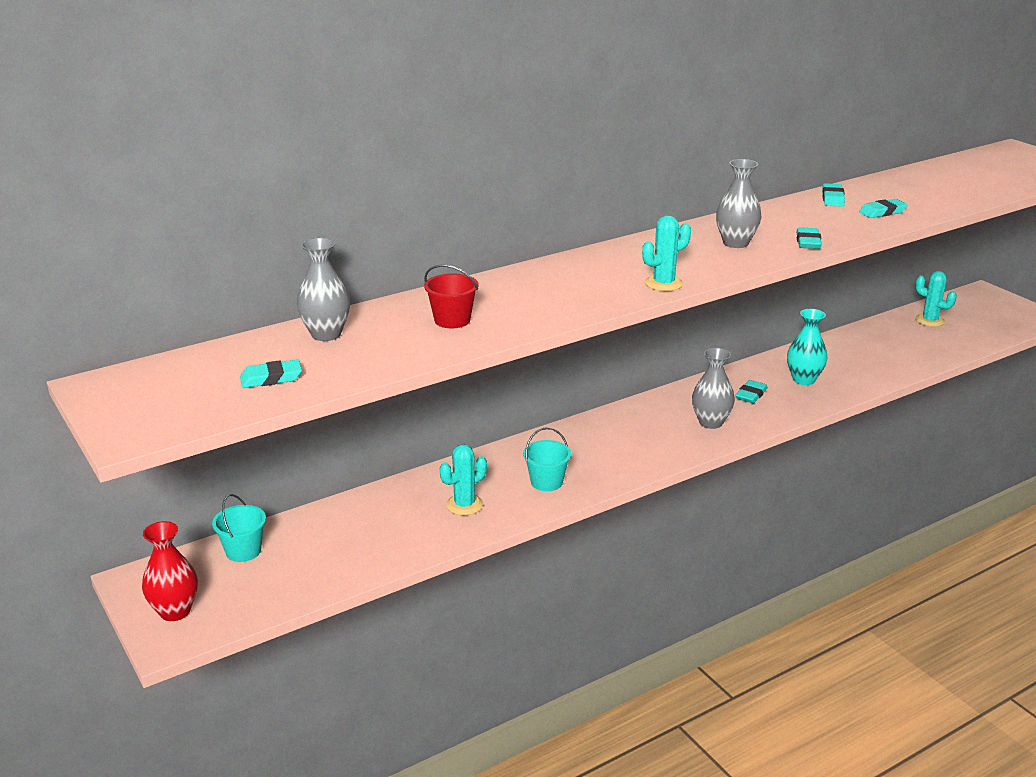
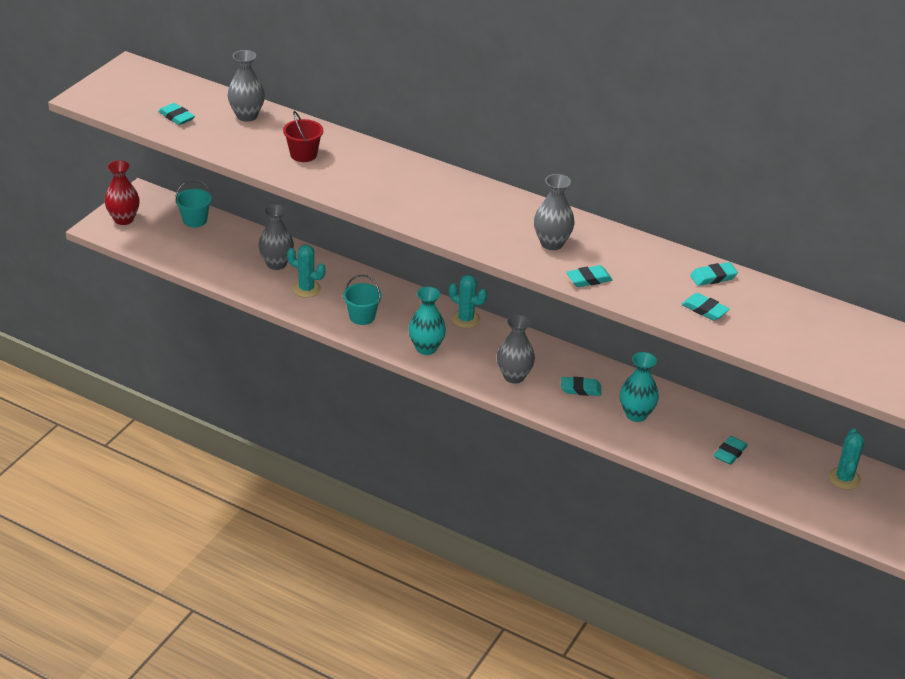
camera: 60 degrees right, 10 degrees up
(396, 512) = (276, 264): none -> grey vase
(631, 458) = (426, 348): none -> turquoise vase
(663, 283) = (438, 225): turquoise cactus -> turquoise cactus (466, 319)
(878, 355) = (730, 453): none -> turquoise eraser

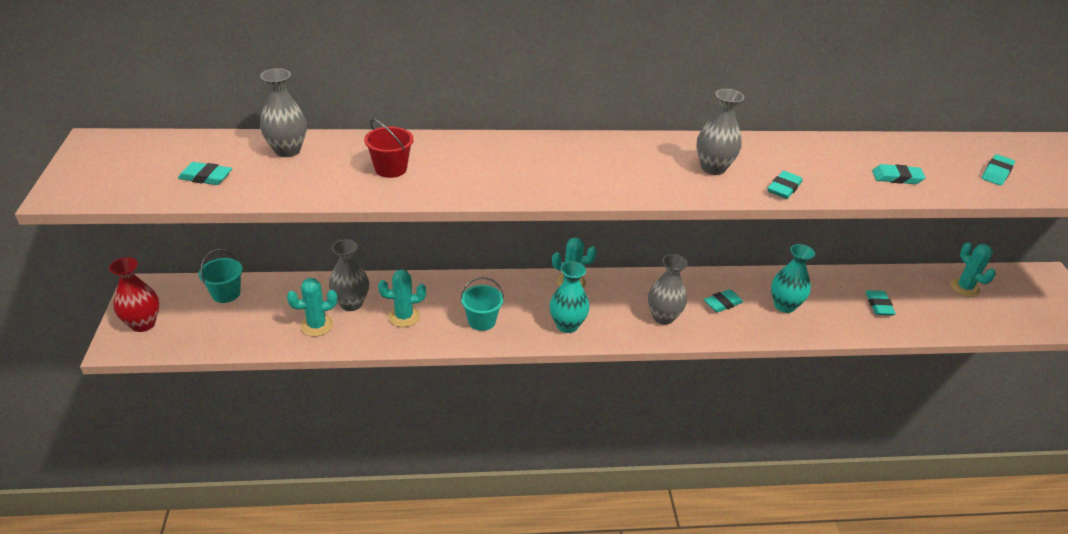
camera: 35 degrees left, 0 degrees up
(238, 269) = (317, 325): none -> turquoise cactus
(713, 277) = (861, 148): turquoise eraser -> turquoise eraser (996, 173)

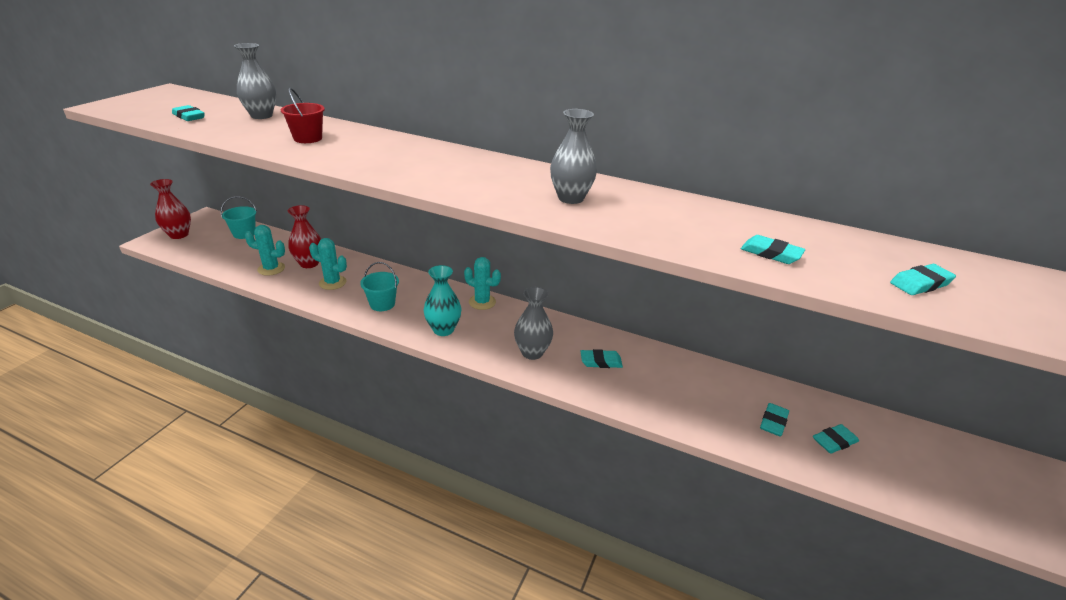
camera: 30 degrees right, 5 degrees down
(351, 304) = (309, 263): grey vase -> red vase
(784, 188) = (621, 228): turquoise eraser -> turquoise eraser (834, 441)
(784, 305) = (663, 385): turquoise vase -> none
(964, 288) = (905, 444): turquoise cactus -> none

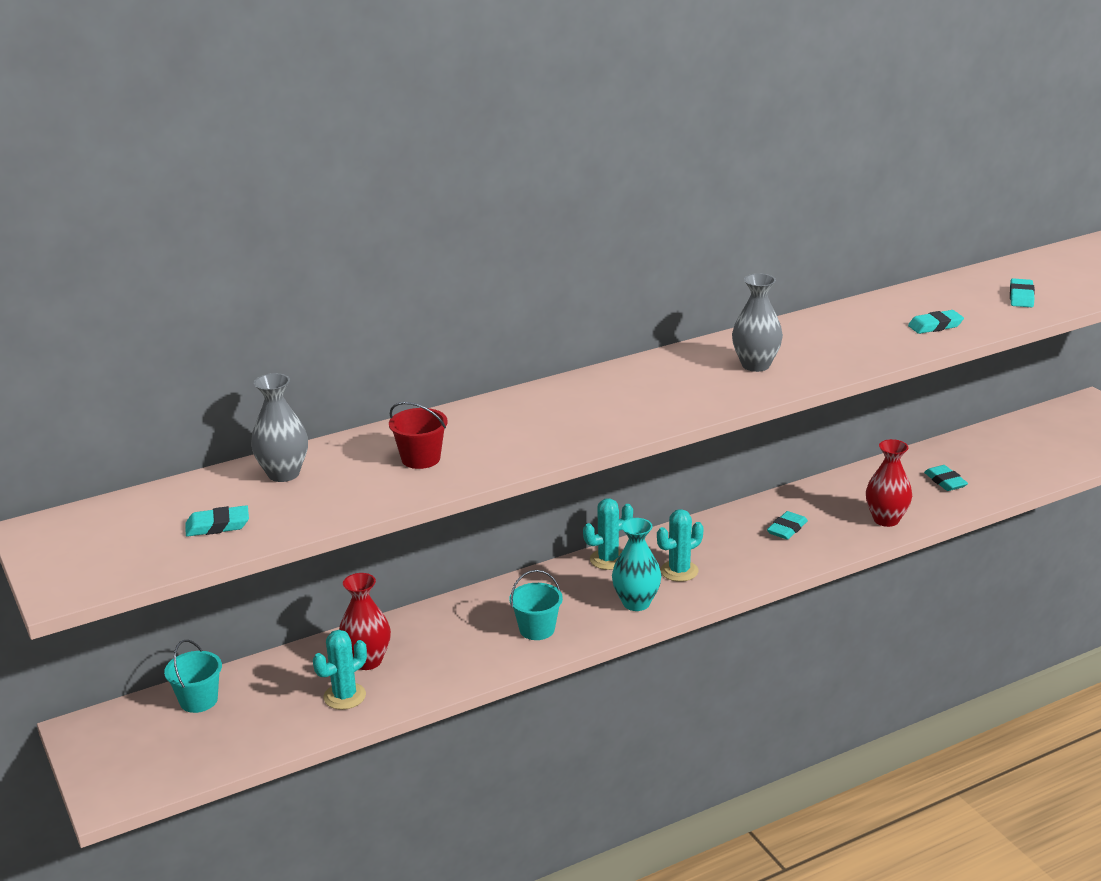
camera: 50 degrees left, 5 degrees down
(179, 235) = (120, 766): red vase -> red vase (886, 519)
(332, 282) = (442, 654): turquoise cactus -> turquoise cactus (679, 571)
(532, 352) = (734, 562): grey vase -> none
(834, 441) = (989, 466): turquoise eraser -> none

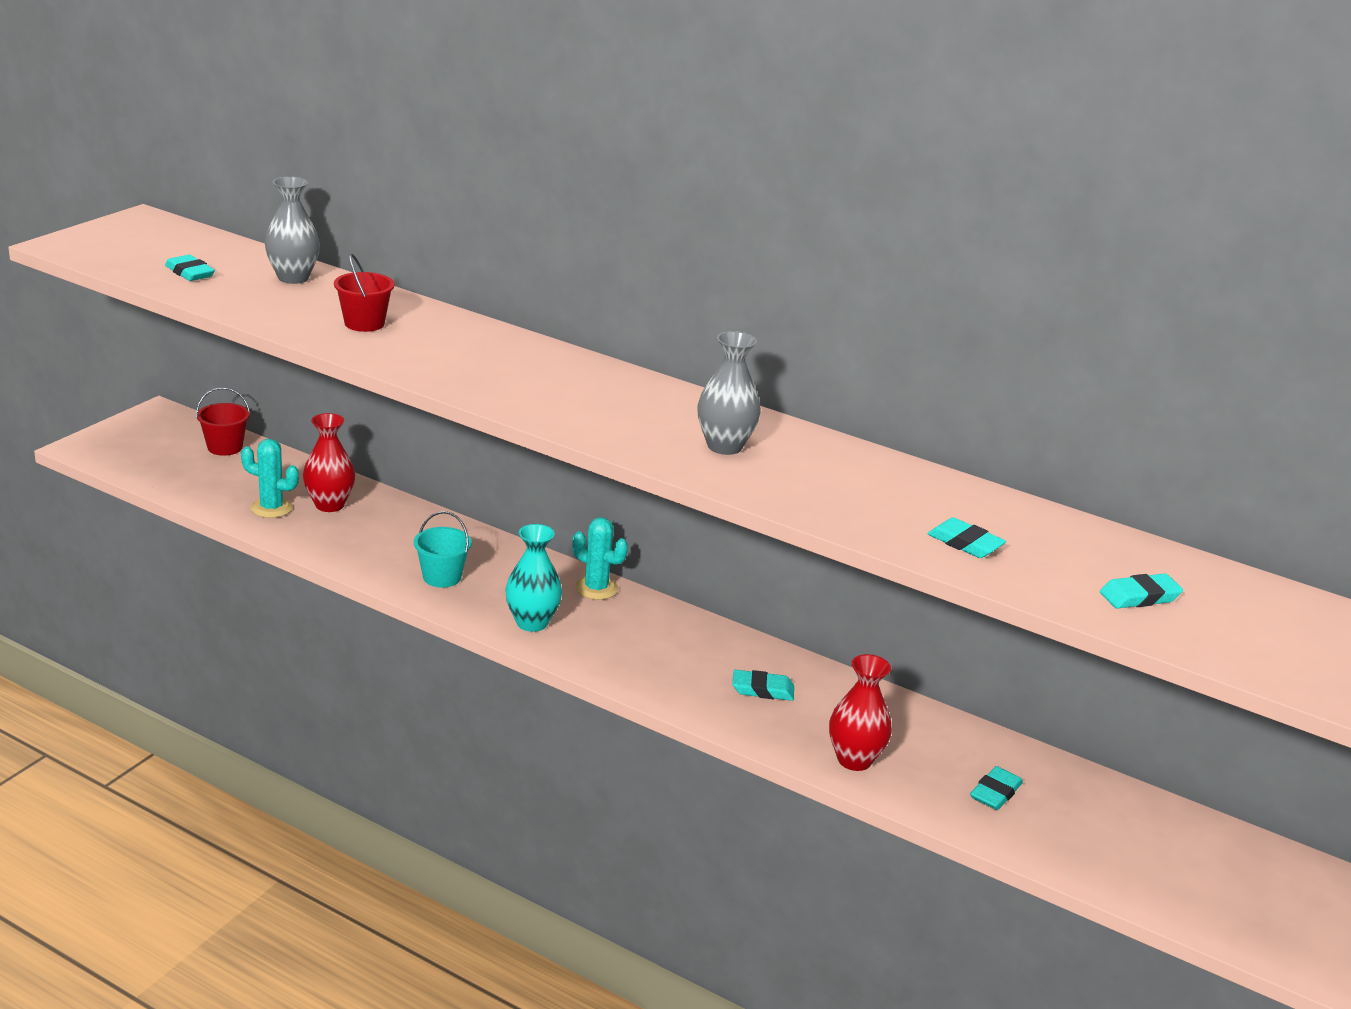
camera: 55 degrees right, 0 degrees up
(198, 700) = (225, 447): turquoise bucket -> red bucket
(679, 571) = (612, 636): turquoise cactus -> none

